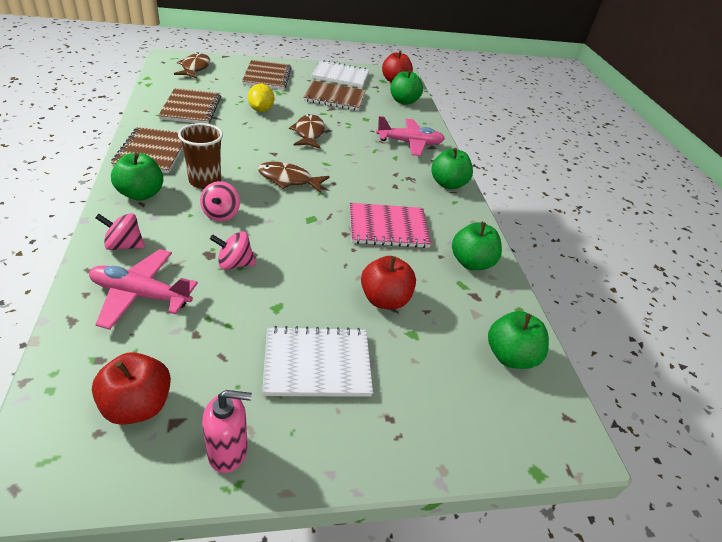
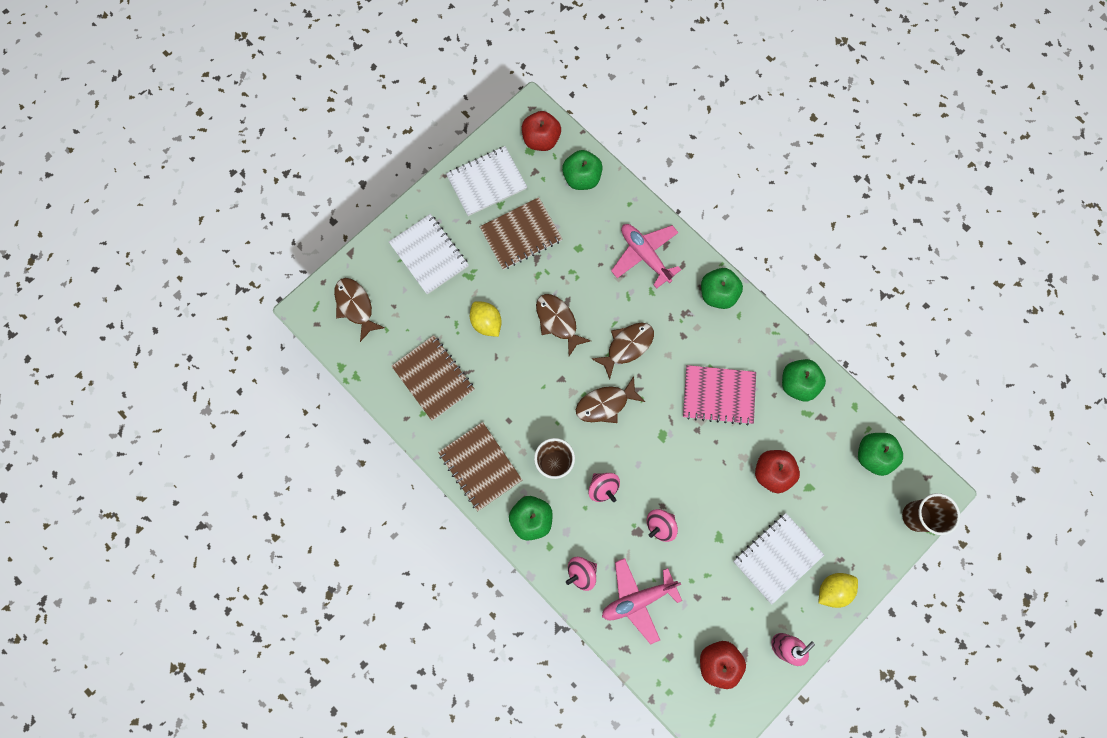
camera: 30 degrees left, 35 degrees up
(267, 76) = (429, 255): brown notebook -> white notebook
(343, 167) = (627, 346): none -> brown fish
(351, 440) = (833, 589): none -> yellow lemon
(388, 227) = (718, 395): pink notebook -> pink notebook turned 45 degrees clockwise
(410, 143) = (645, 255): pink plane -> pink plane turned 90 degrees counterclockwise
(526, 445) = (916, 516): none -> brown cup

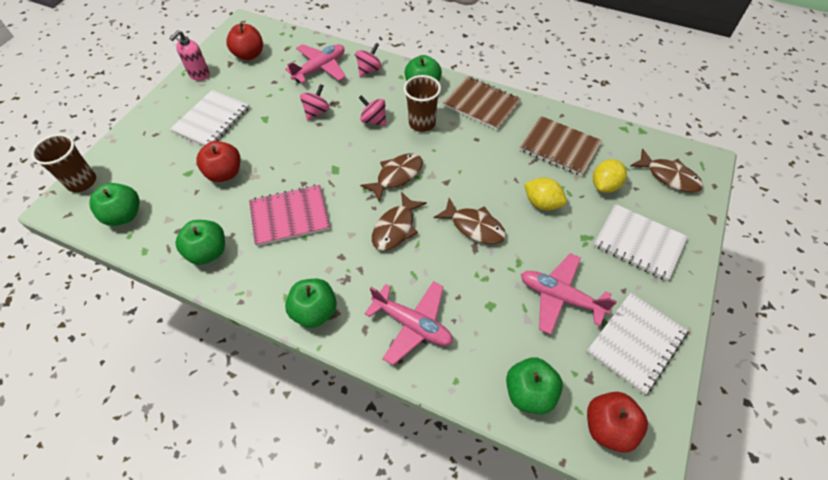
camera: 160 degrees right, 20 degrees down
(521, 234) = (560, 297): brown notebook -> pink plane
(833, 589) = (161, 115): yellow lemon -> yellow lemon (604, 185)

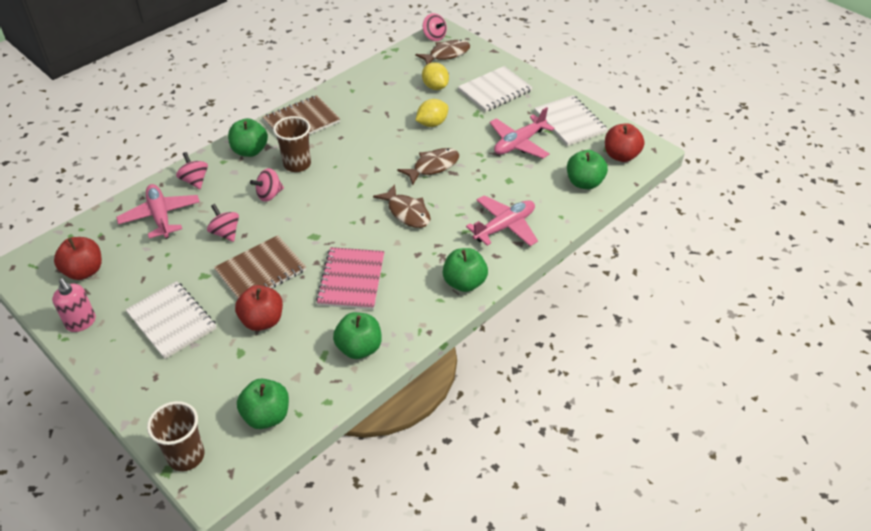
camera: 70 degrees left, 10 degrees down
(396, 176) = (350, 197): brown fish -> none
(559, 147) = (382, 95): brown notebook -> brown notebook (260, 271)
(691, 155) = (434, 37): none -> pink spinning top

